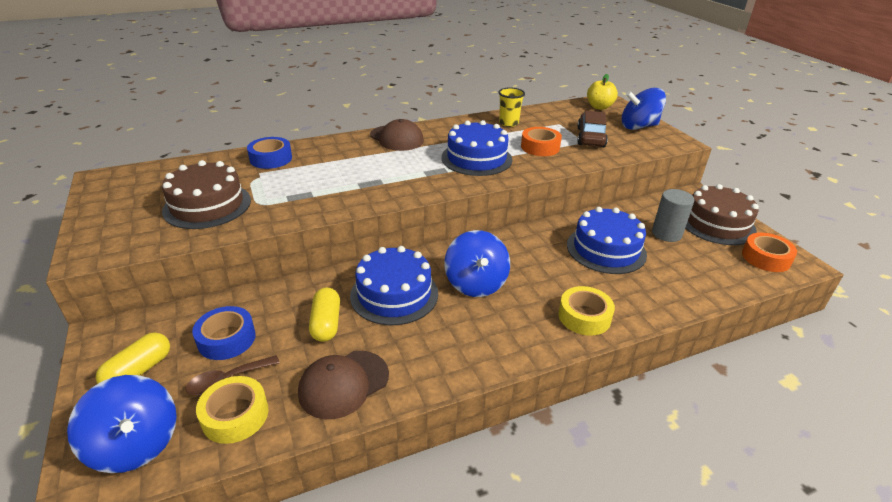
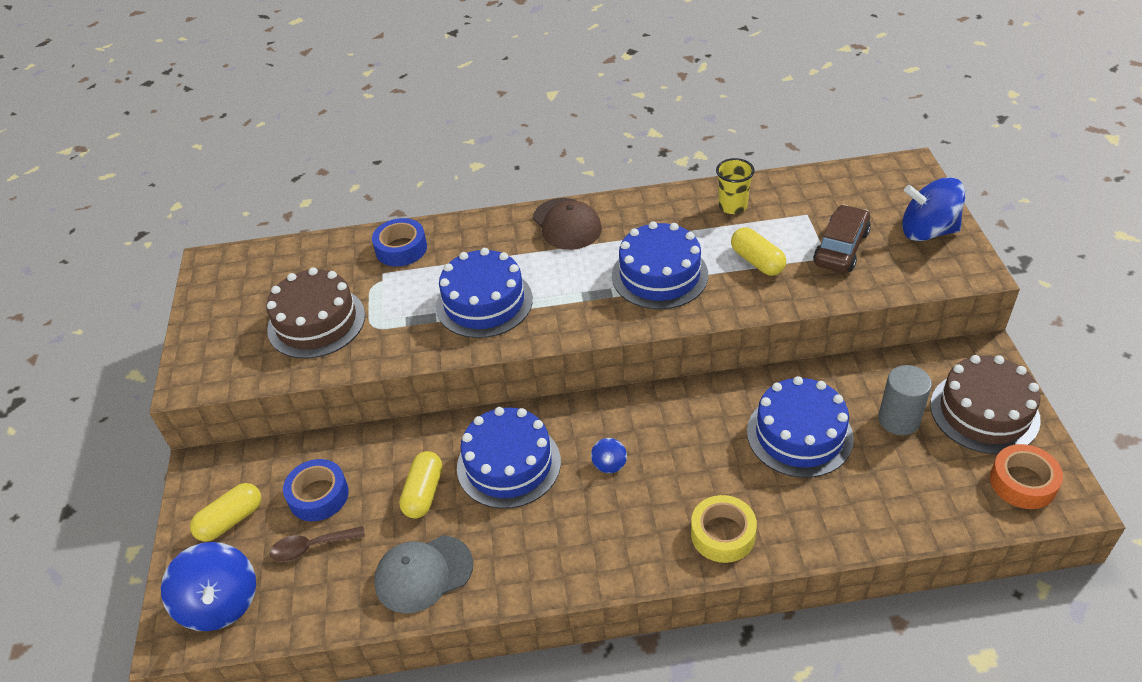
camera: 20 degrees right, 10 degrees up
(235, 415) = (312, 590): yellow tape -> none
(343, 384) = (423, 574): brown cap -> grey cap
(349, 182) = (484, 302): none -> blue cake
(476, 283) = (609, 463): blue spinning top -> blue spinning top, size x0.45
(540, 147) = (757, 261): orange tape -> yellow capsule
(599, 107) = (887, 181): yellow apple -> none

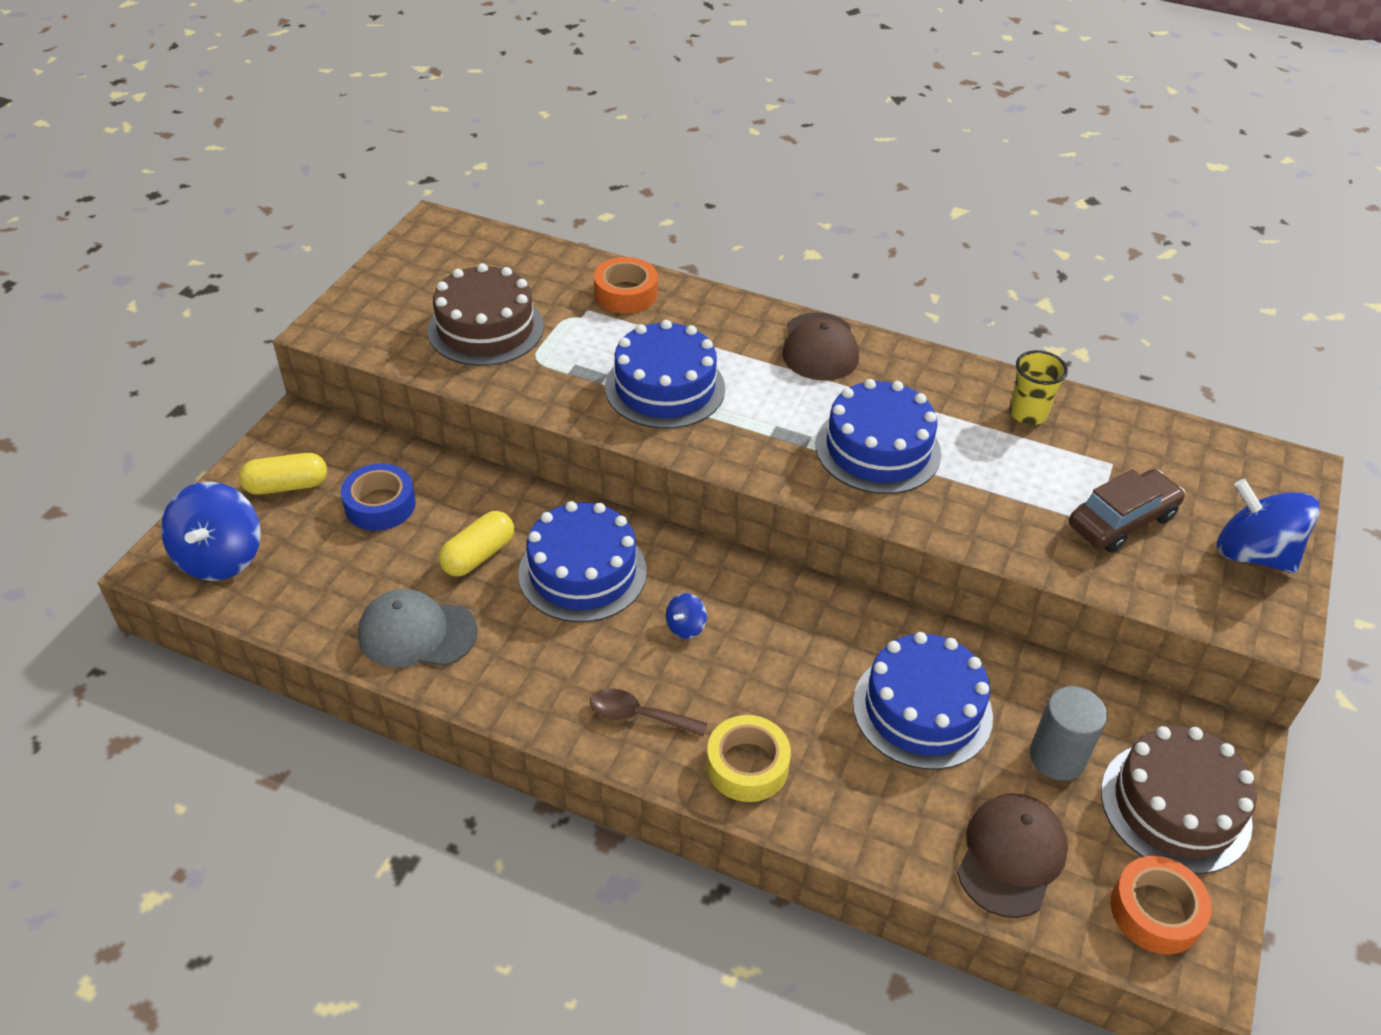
camera: 25 degrees right, 0 degrees up
(311, 547) = (336, 550): brown spoon -> brown spoon (638, 716)
(401, 248) = (626, 294): blue tape -> orange tape
(757, 261) = (1004, 487): yellow capsule -> none
(921, 497) = (1011, 856): none -> brown cap

